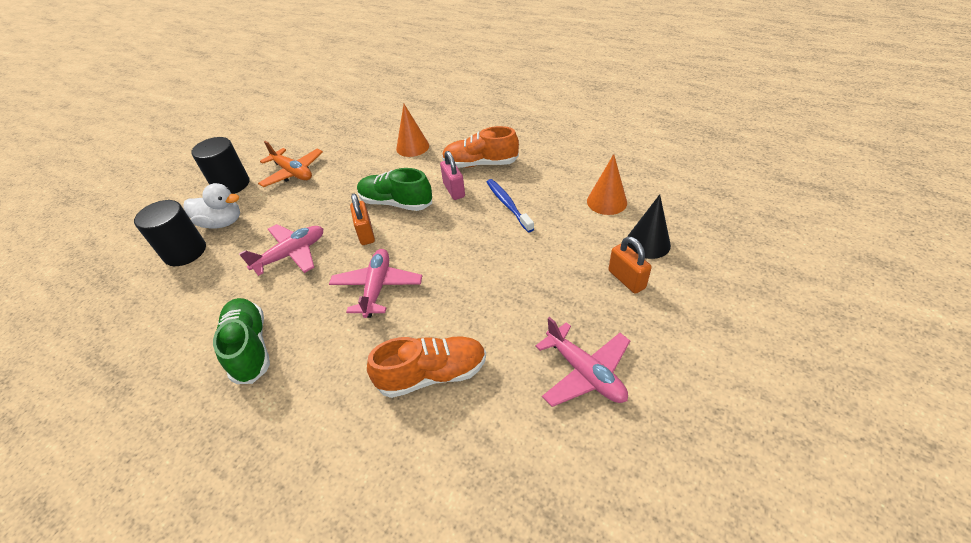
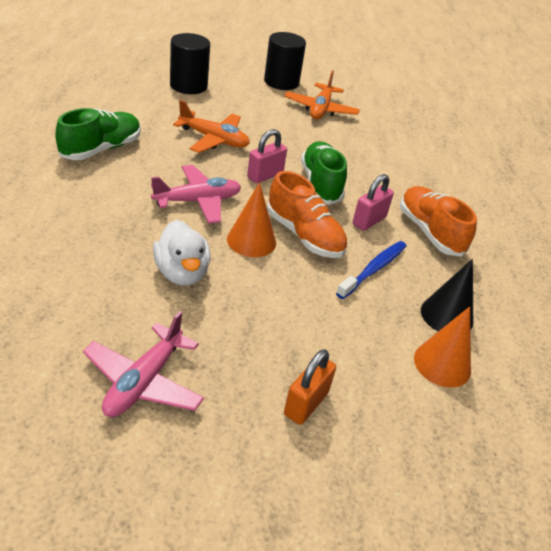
camera: 55 degrees right, 5 degrees down
(222, 223) = (231, 92): white duck -> white duck (182, 273)
(291, 254) = (214, 139): pink plane -> orange plane
(366, 233) = (265, 175): orange padlock -> pink padlock
(412, 147) = (418, 174): orange cone -> orange cone (251, 240)
(432, 374) = (106, 263): orange shoe -> orange shoe (304, 235)
(648, 243) = (387, 420): black cone -> black cone (447, 315)

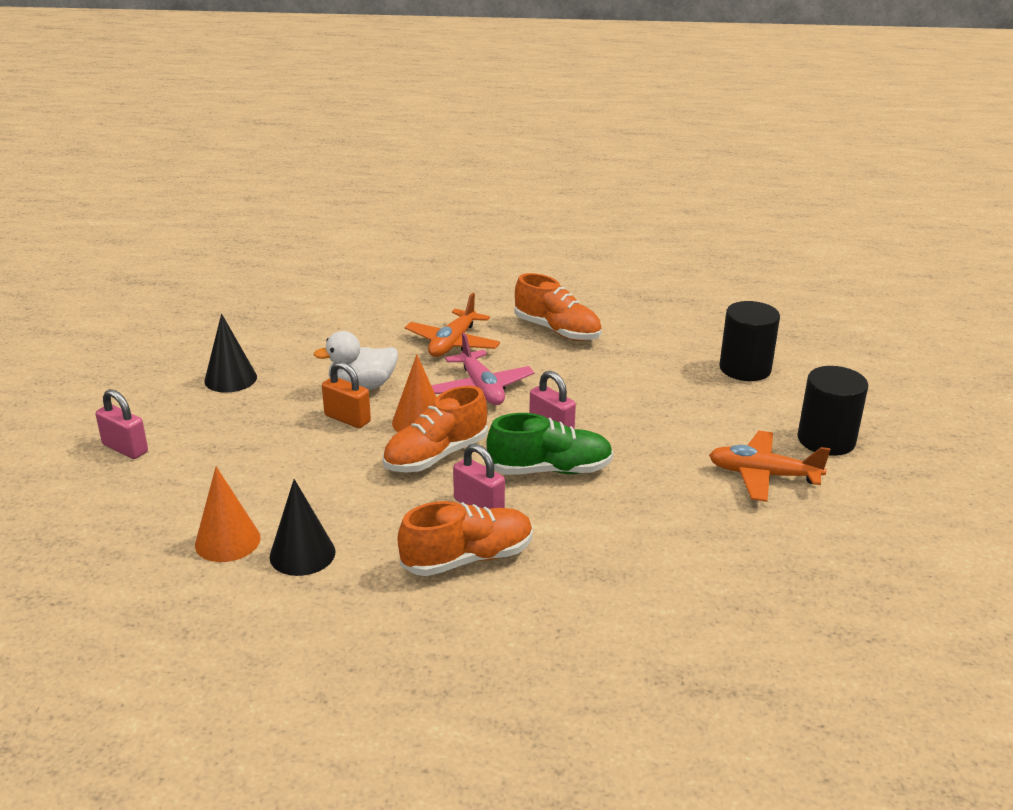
camera: 95 degrees right, 10 degrees down
(101, 149) = (557, 331): green shoe -> orange shoe
(144, 381) = (230, 379): pink plane -> black cone
(214, 139) = (616, 392): orange plane -> orange plane (453, 343)
(297, 472) = (125, 448): none -> pink padlock
(306, 403) = (193, 453): orange padlock -> orange padlock (347, 419)
(373, 269) = (381, 503): blue toothbrush -> none

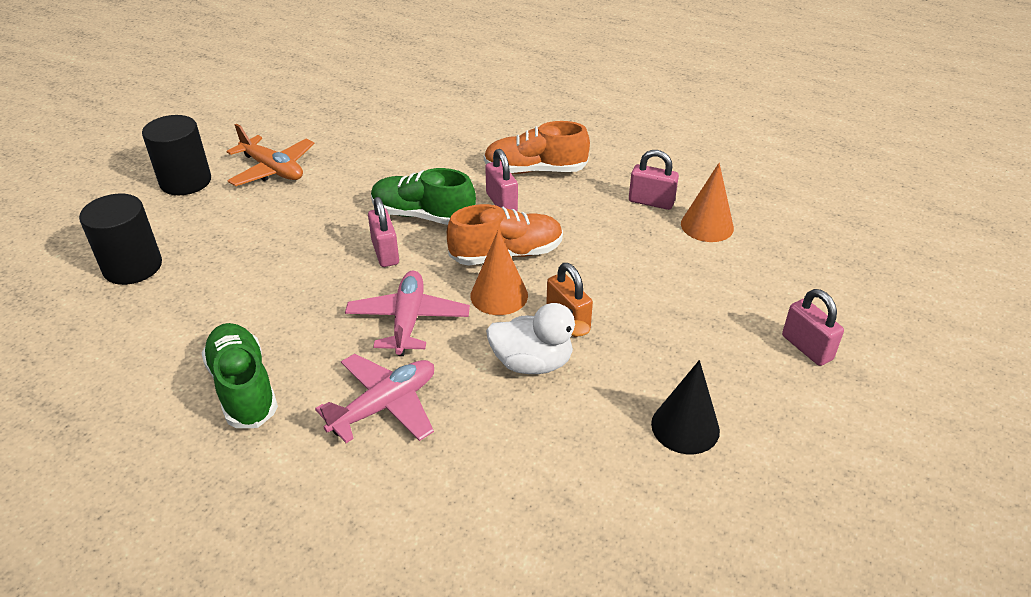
camera: 155 degrees left, 10 degrees up
(302, 554) = (651, 202): black cone -> pink padlock
(453, 343) = (384, 406): orange plane -> pink plane
(557, 331) = (243, 388): orange shoe -> green shoe

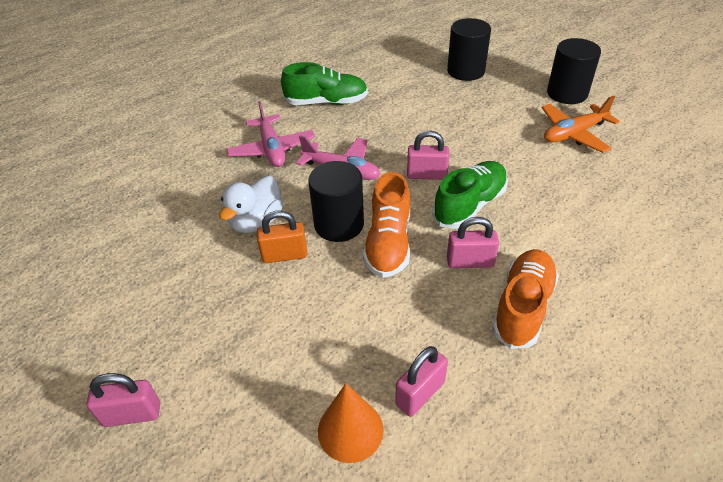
camera: 115 degrees right, 5 degrees up
(499, 295) = (339, 224): orange cone -> black cylinder
(685, 427) = (137, 282): black cone -> none

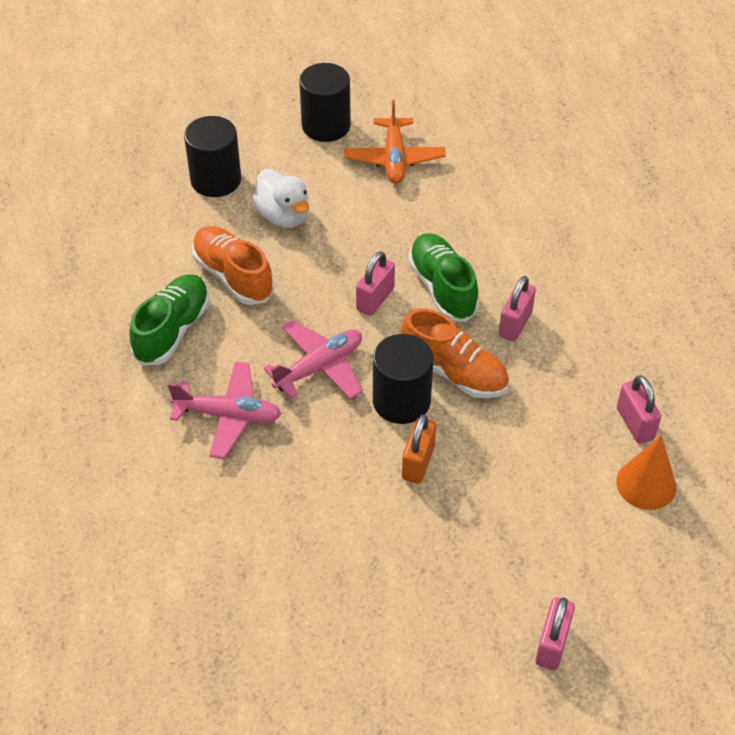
camera: 65 degrees left, 5 degrees up
(256, 222) = (350, 471): white duck -> white duck (283, 216)
(522, 307) = (585, 315): orange shoe -> orange shoe (233, 276)

